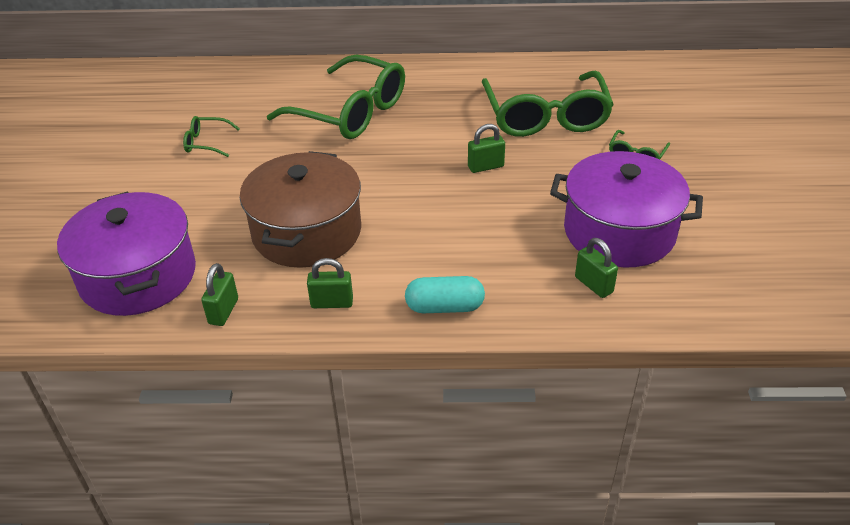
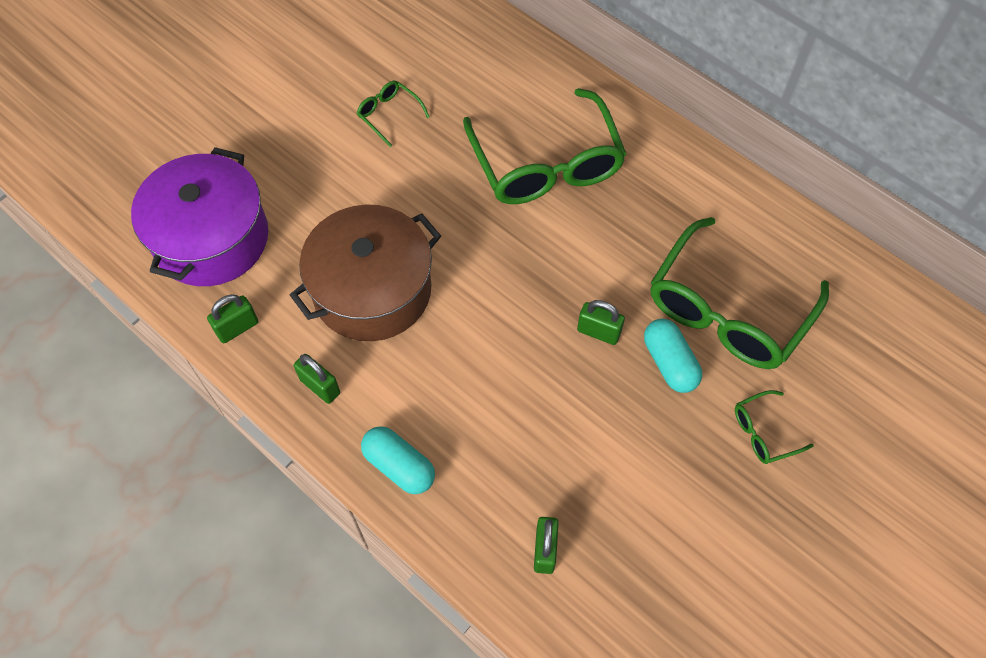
camera: 40 degrees right, 20 degrees up
(545, 156) = (669, 363): none -> turquoise capsule
(619, 231) = (635, 512): purple pot -> none

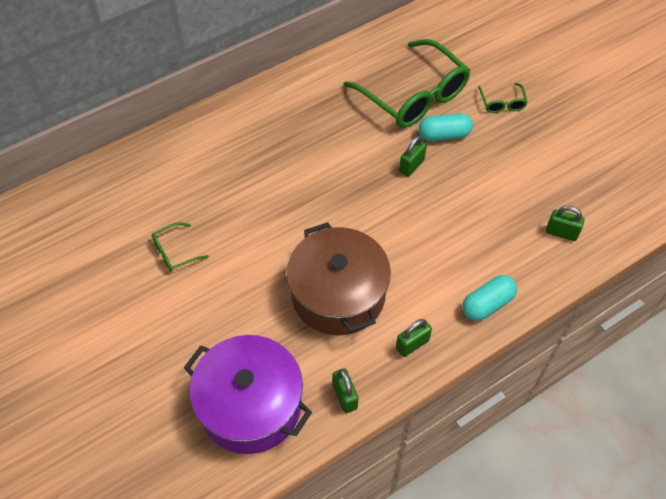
camera: 75 degrees left, 5 degrees down
(546, 164) = (264, 161): green glasses -> none

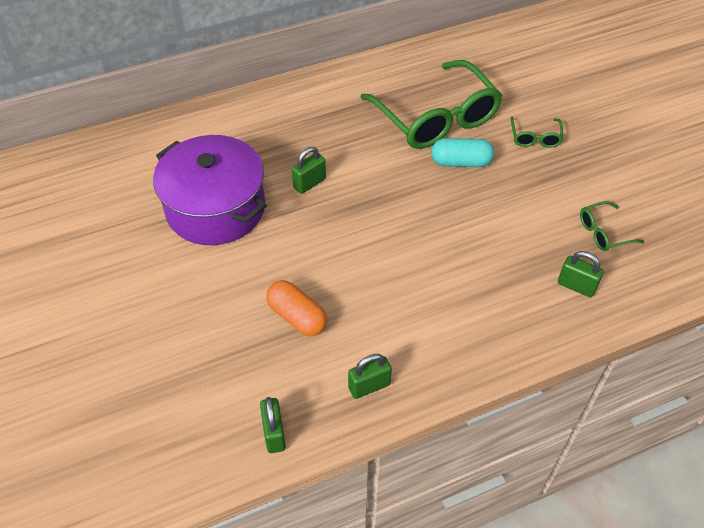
camera: 10 degrees right, 5 degrees down
(175, 252) = (128, 244): green glasses -> green glasses (603, 232)
(250, 405) = (162, 426): purple pot -> purple pot (215, 208)
(338, 294) = (297, 316): brown pot -> orange capsule
(411, 166) = (416, 190): green padlock -> green padlock (309, 183)
(487, 304) = (469, 354): turquoise capsule -> none

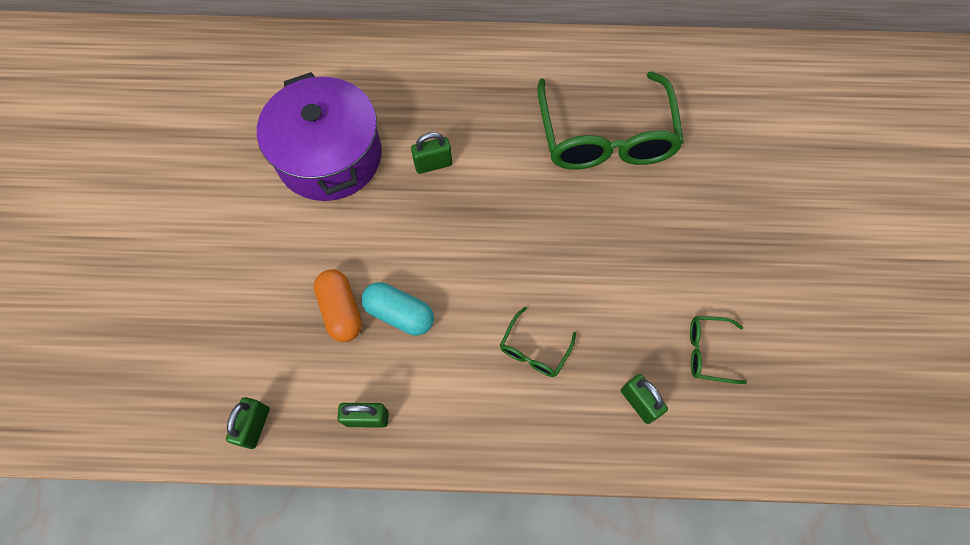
camera: 25 degrees right, 15 degrees up
(461, 162) = (601, 201): turquoise capsule -> turquoise capsule (399, 314)
(535, 138) = (700, 203): green glasses -> green glasses (534, 350)

